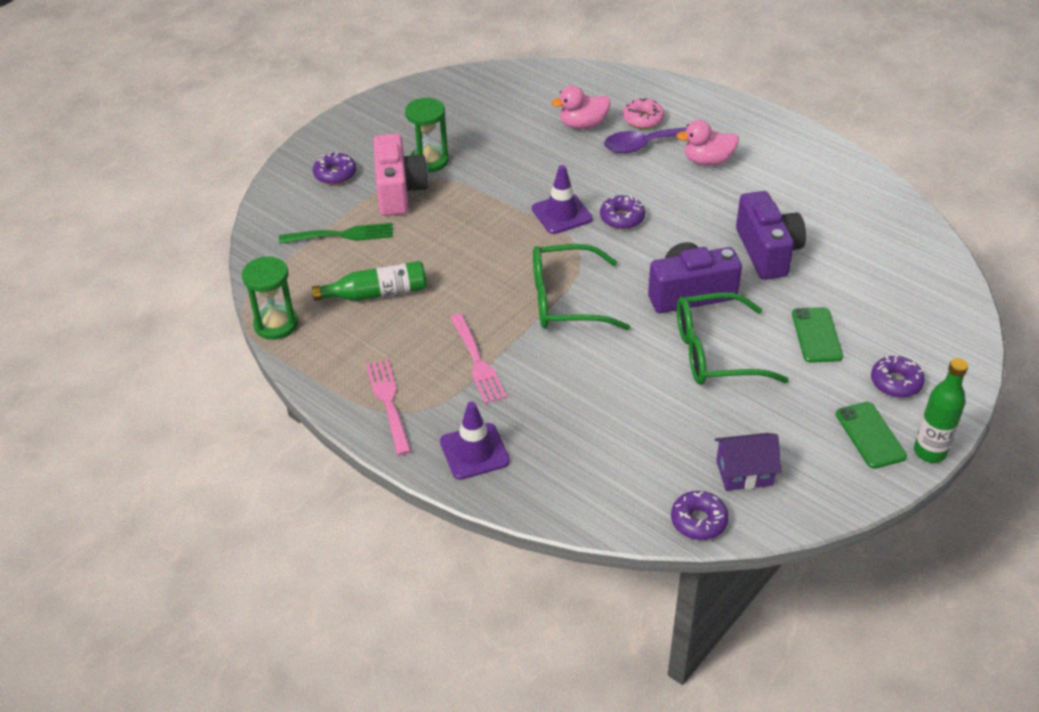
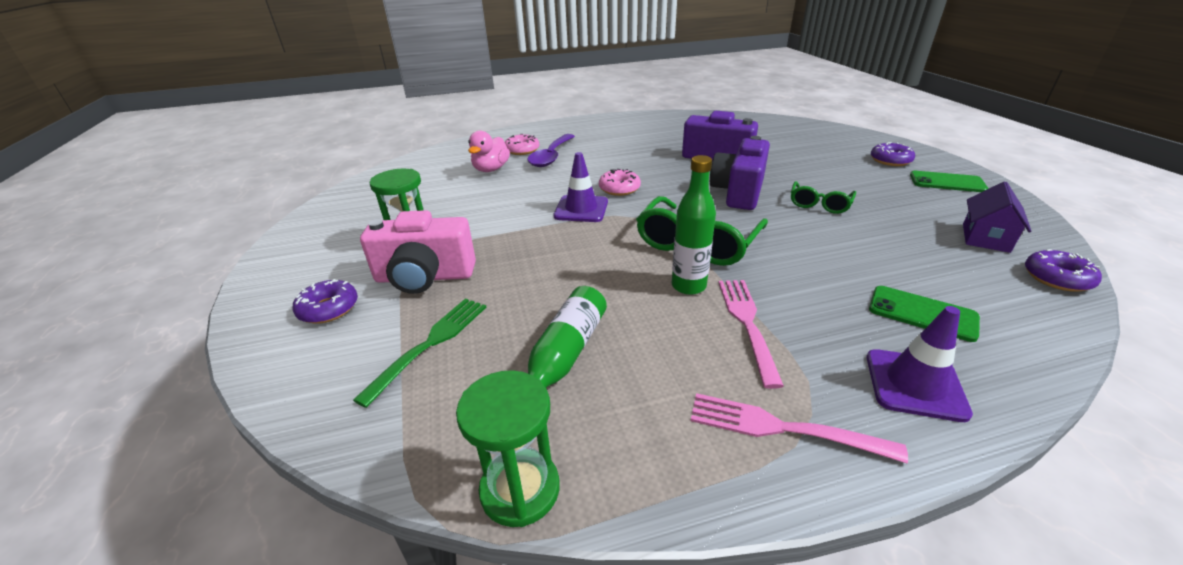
camera: 55 degrees left, 10 degrees down
(399, 191) = (425, 277): pink camera -> pink camera turned 150 degrees clockwise
(477, 361) = (748, 324): pink fork -> pink fork turned 105 degrees counterclockwise
(622, 218) = (619, 189): purple donut -> pink donut
(707, 161) = (598, 145): pink duck -> none
(715, 352) = (819, 204): green glasses -> green glasses, size x0.57
(816, 335) = (823, 167): green phone -> green phone (922, 313)
(930, 452) = (971, 171): green bottle -> green bottle (688, 286)

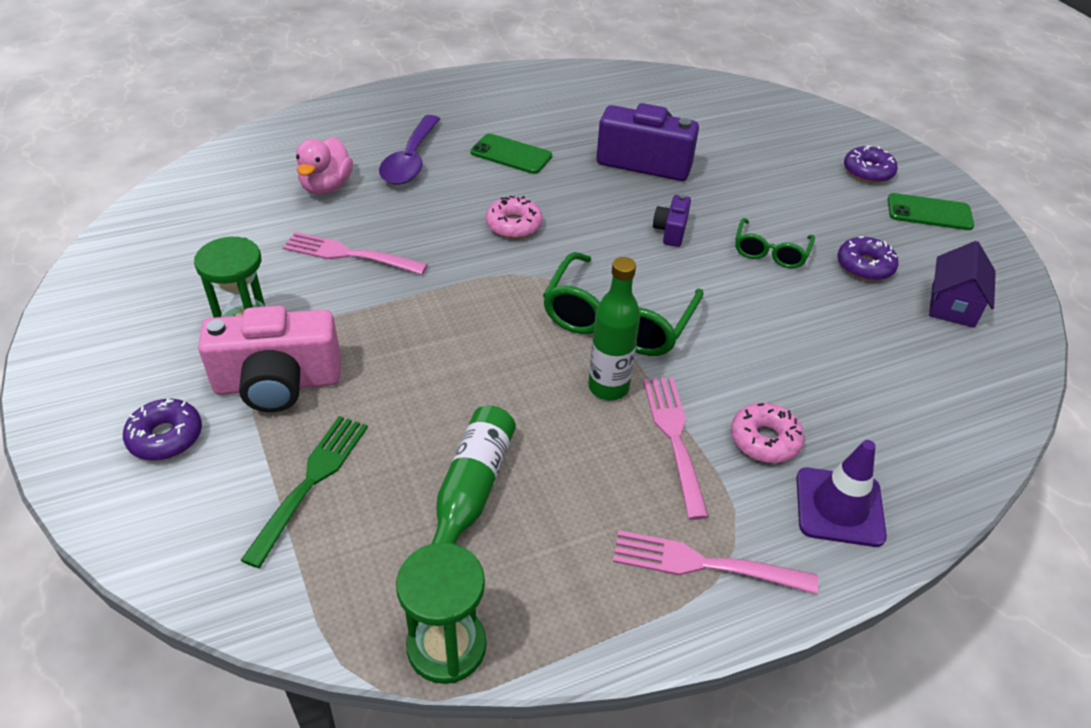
camera: 10 degrees left, 10 degrees up
(498, 204) = (350, 254): none -> pink fork
(522, 150) = (365, 146): pink donut -> pink donut (764, 440)
(581, 209) = (465, 263): purple traffic cone -> none
(738, 192) = (671, 231): purple camera -> purple camera, size x0.49
(922, 313) = (862, 417): green phone -> green phone (511, 154)
(1057, 278) = (1012, 364): purple donut -> purple donut (865, 266)

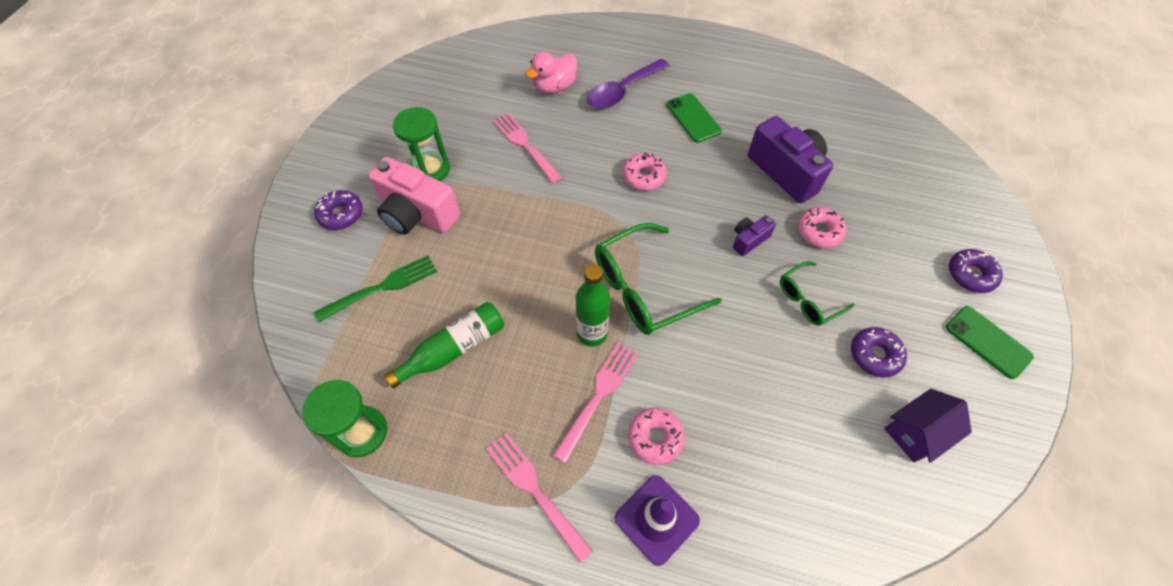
camera: 40 degrees right, 15 degrees up
(723, 196) = (819, 232): none -> pink donut

